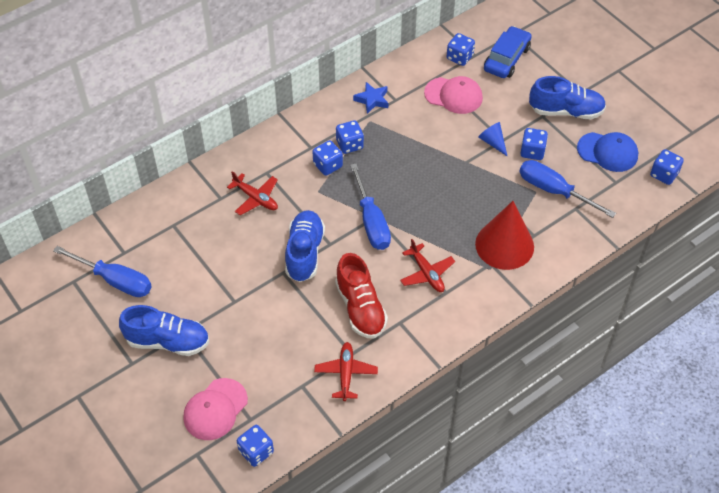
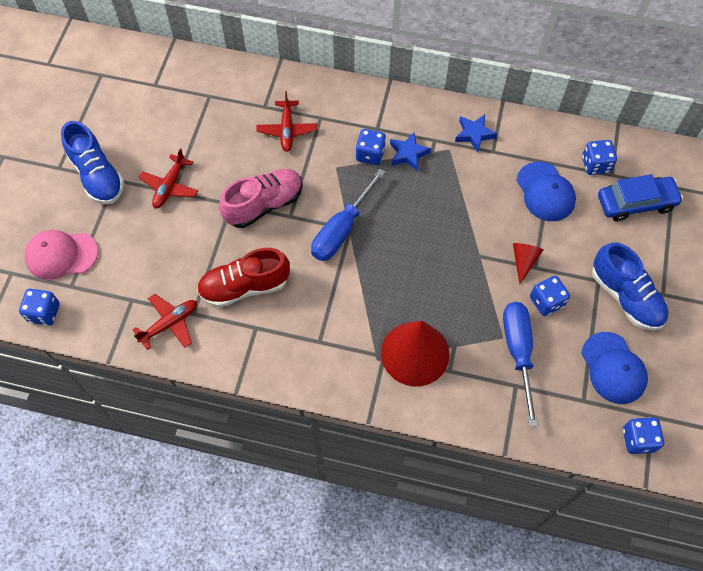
camera: 50 degrees right, 10 degrees up
(115, 280) = (124, 99): blue screwdriver -> none
(304, 253) = (264, 204): blue shoe -> pink shoe
(349, 144) = (408, 154): blue dice -> blue star
(360, 308) = (244, 287): red shoe -> red shoe turned 45 degrees clockwise
(427, 273) = (326, 312): red plane -> red plane (170, 186)
(453, 95) = (545, 192): pink cap -> blue cap
(492, 142) = (523, 261): blue cone -> red cone

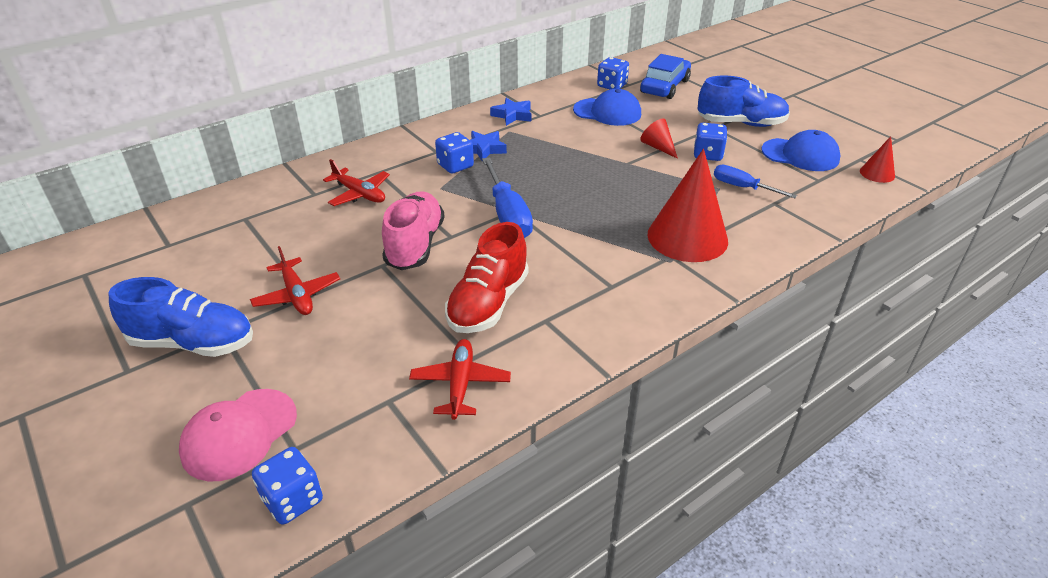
camera: 50 degrees left, 25 degrees down
(518, 352) = (742, 187): blue screwdriver -> blue screwdriver, size x0.62
(638, 439) = (877, 173): blue dice -> red cone

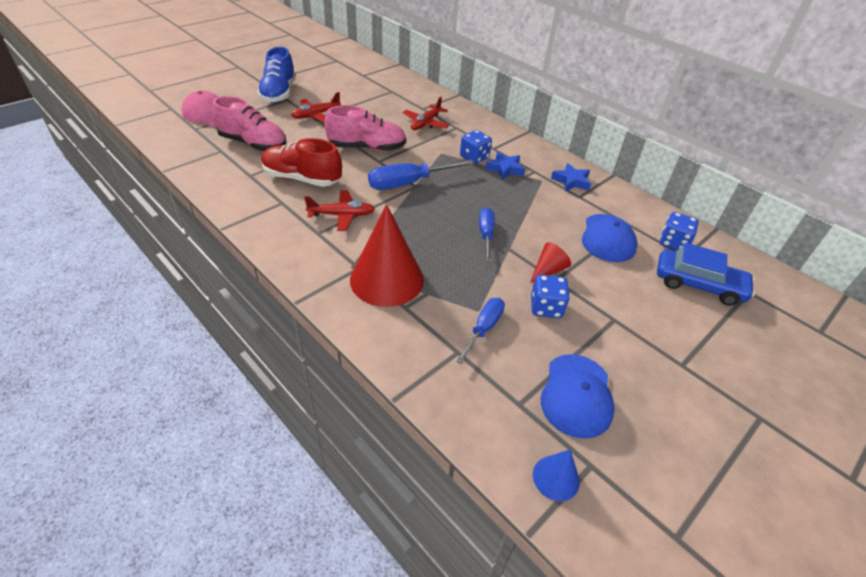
camera: 80 degrees right, 5 degrees up
(293, 500) = (162, 132): blue dice -> none
(376, 362) = (253, 144): none -> pink shoe
(460, 384) = (228, 172): red plane -> red plane (342, 215)
(606, 173) = (485, 234): none -> blue screwdriver
(741, 123) = (636, 345): blue shoe -> none
(877, 173) = (556, 478): red cone -> blue cone

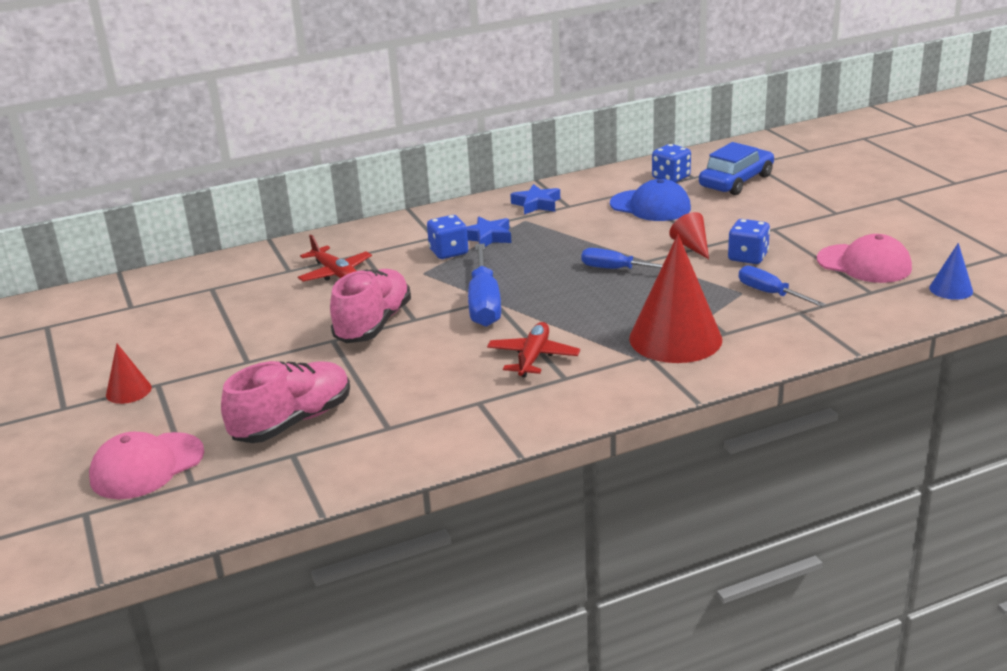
camera: 65 degrees left, 15 degrees down
(279, 93) = (128, 391): blue shoe -> red cone
(302, 179) = (426, 382): red shoe -> none
(316, 115) = (239, 359): red plane -> none
(576, 395) = (864, 264): blue cap -> pink cap

